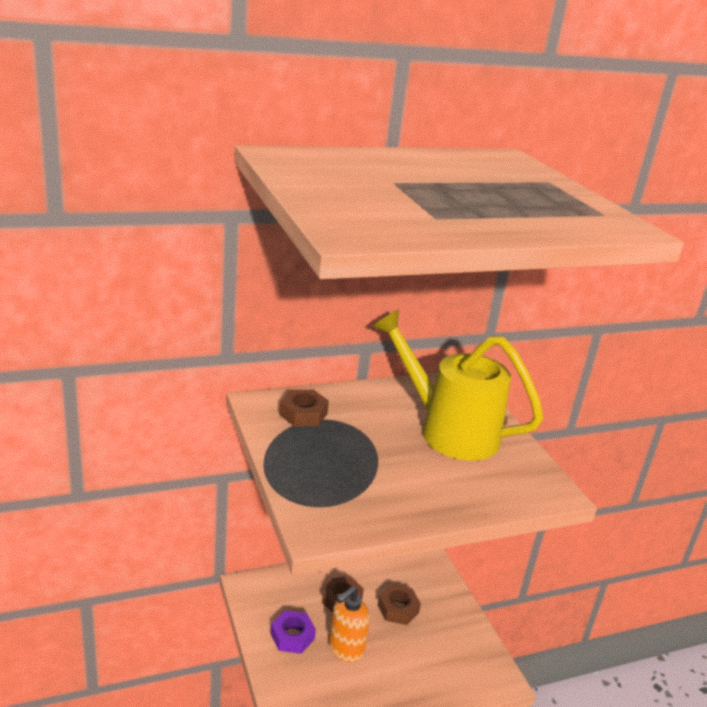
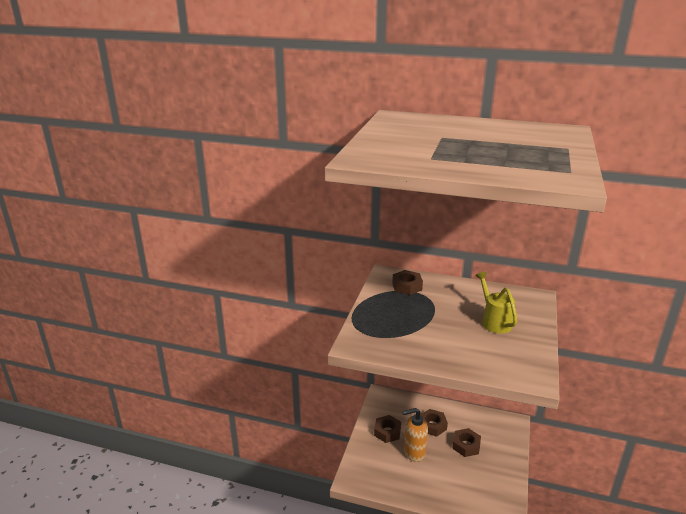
camera: 40 degrees right, 0 degrees up
(292, 636) = (387, 432): purple nut -> brown nut
(448, 430) = (494, 321): yellow watering can -> yellow watering can, size x0.54

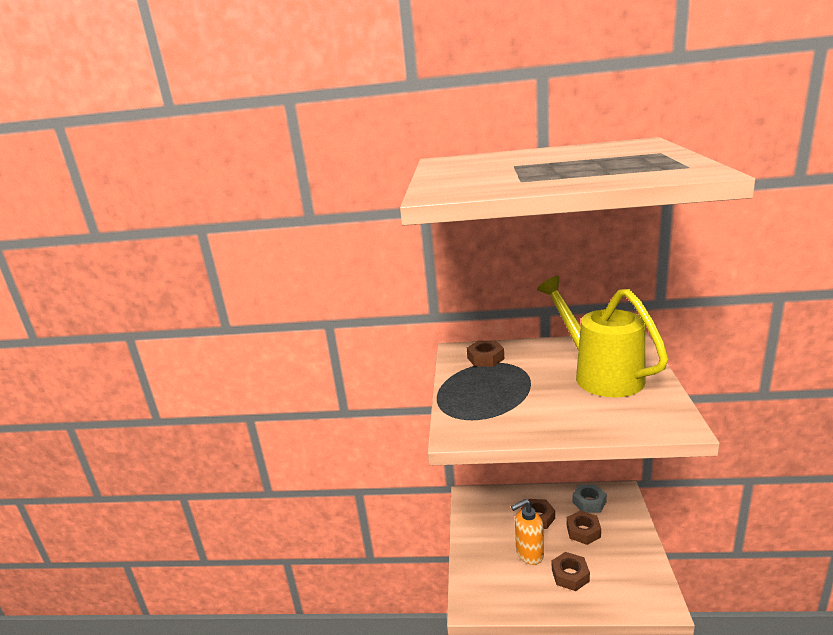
camera: 10 degrees left, 5 degrees down
(387, 432) = (490, 537): brown nut -> brown nut (570, 575)
(481, 423) = (589, 502): none -> grey nut
(494, 321) = (600, 374): yellow watering can -> yellow watering can, size x1.86

